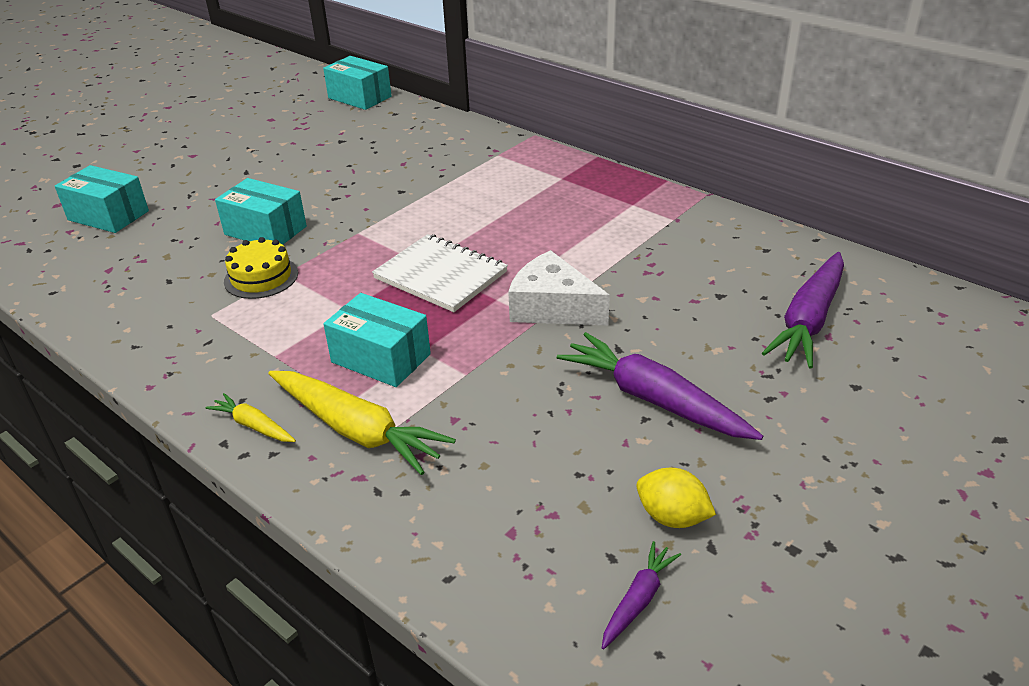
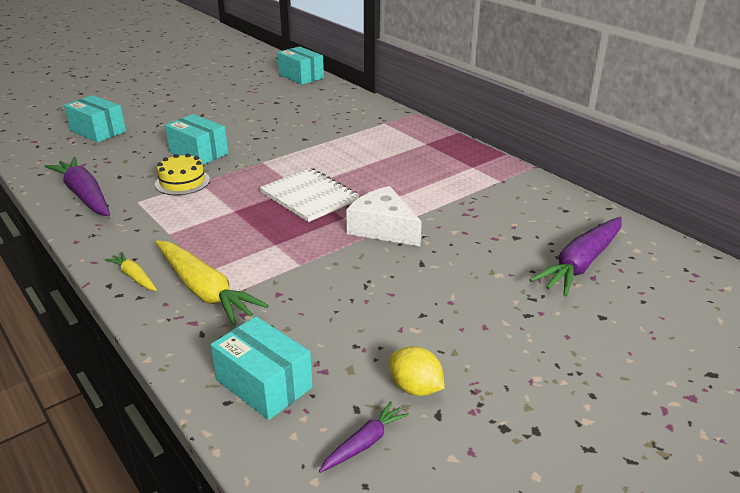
camera: 10 degrees right, 5 degrees down
(381, 358) = (243, 245): turquoise box -> turquoise box (264, 384)
(654, 400) = (435, 302): purple carrot -> purple carrot (85, 195)

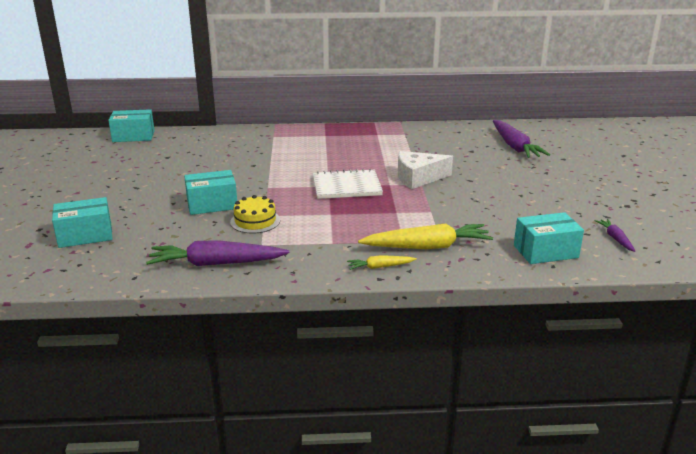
camera: 55 degrees left, 5 degrees down
(415, 388) = (582, 215): yellow lemon -> none

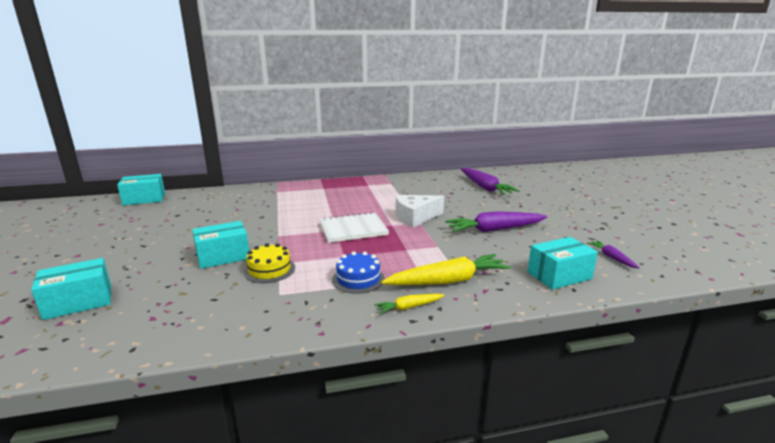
camera: 10 degrees left, 5 degrees down
(216, 264) = (231, 321): purple carrot -> purple carrot (495, 230)
(339, 237) = (358, 279): none -> blue cake

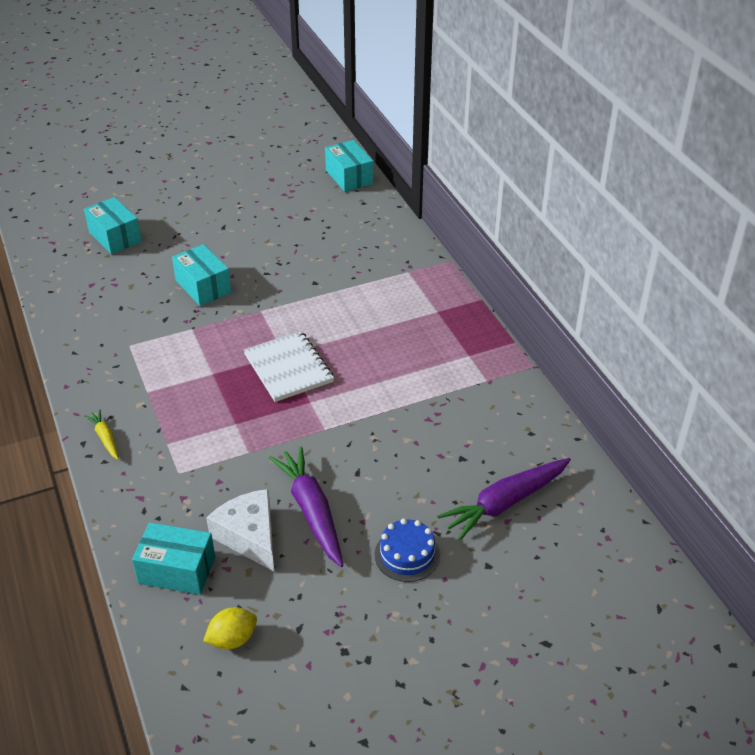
camera: 80 degrees right, 20 degrees up
(269, 270) = (176, 326): yellow cake -> none
(358, 279) = (160, 393): blue cake -> blue cake (407, 555)
(415, 217) = (341, 423): white cheese -> white cheese (249, 536)
(448, 281) = (159, 465): yellow carrot -> none
(559, 275) = (177, 570): turquoise box -> turquoise box turned 45 degrees counterclockwise
(612, 258) = (232, 639): purple carrot -> yellow lemon

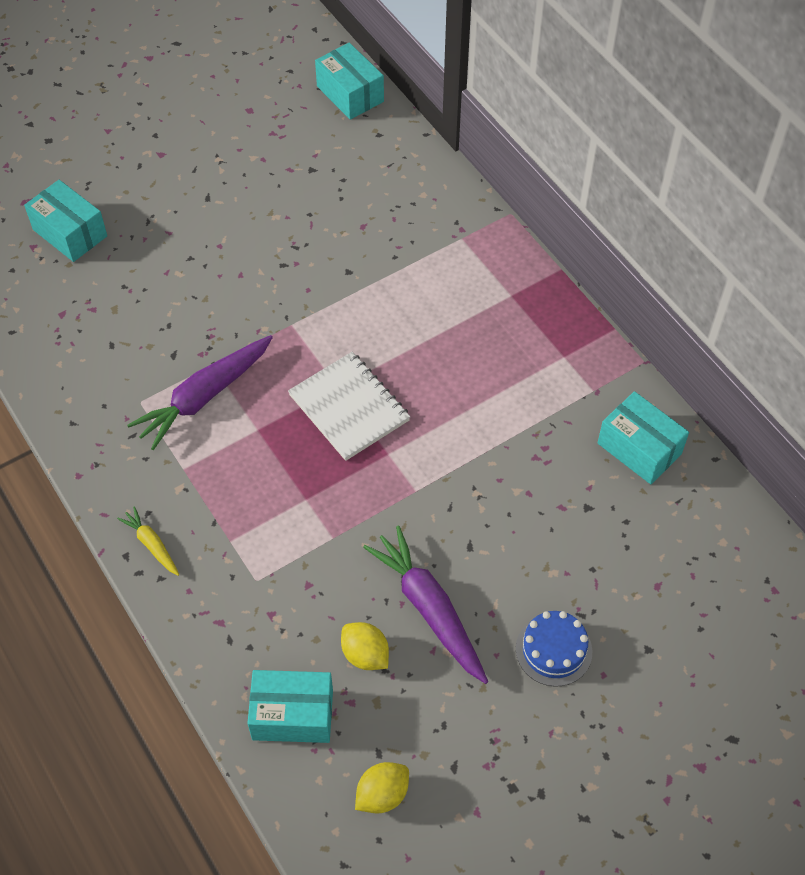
camera: 10 degrees left, 15 degrees up
(203, 286) = (208, 297): turquoise box -> turquoise box (639, 448)
(249, 536) = (365, 654): white cheese -> yellow lemon
(505, 503) = (650, 562): purple carrot -> purple carrot (204, 396)

